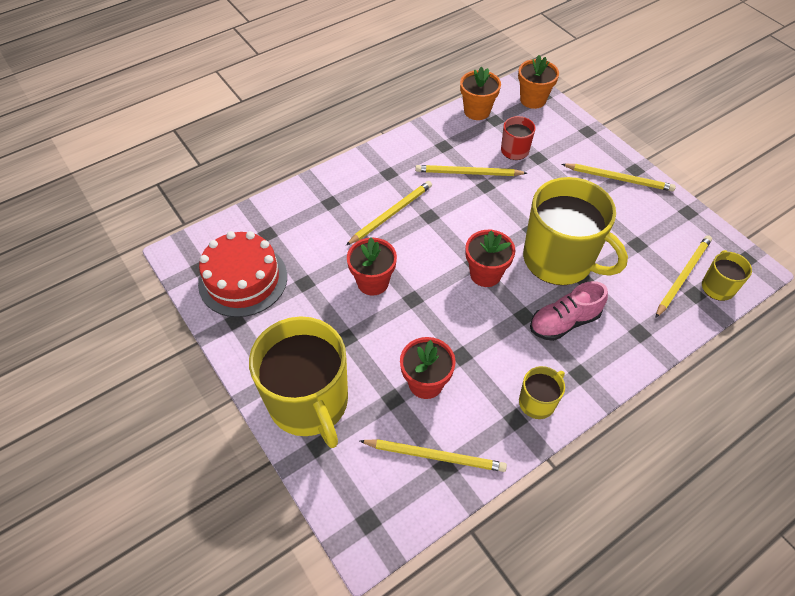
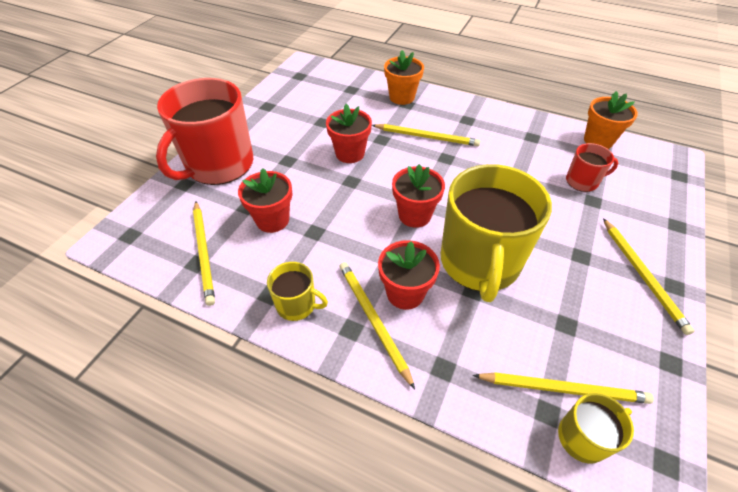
camera: 60 degrees right, 5 degrees down
(243, 280) = (303, 95): red cake -> none
(309, 402) = (219, 165): yellow mug -> red mug
(468, 173) = (518, 162): yellow pencil -> yellow pencil (373, 320)
(533, 100) = (663, 170): orange flower pot -> orange flower pot (402, 97)
(564, 322) = (405, 293): pink shoe -> red flower pot

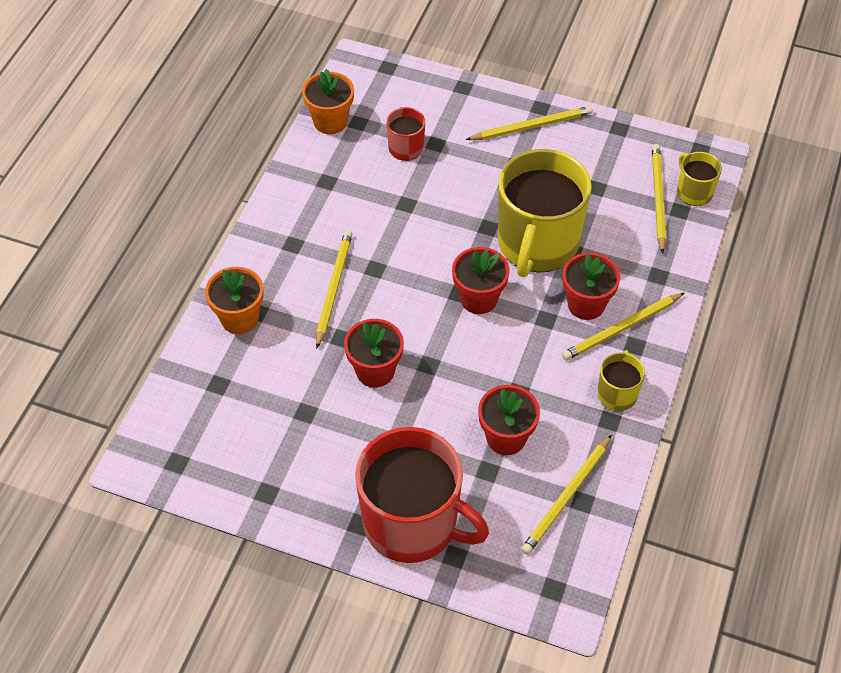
camera: 95 degrees left, 5 degrees up
(204, 252) = (566, 497): yellow pencil -> yellow pencil turned 150 degrees clockwise
(480, 262) = (537, 244): yellow mug -> yellow mug turned 105 degrees clockwise

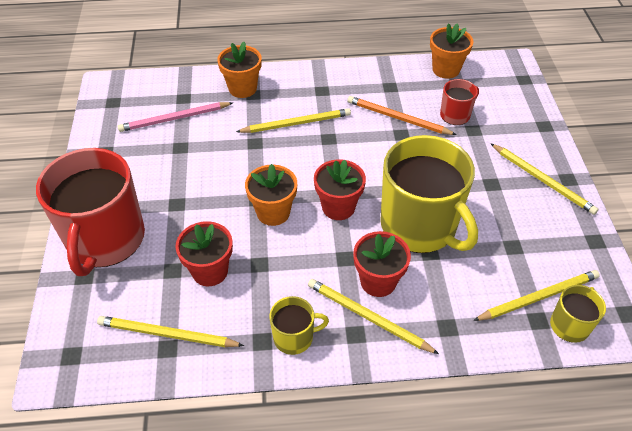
camera: 65 degrees right, 5 degrees down
(251, 404) = (174, 119): none -> pink pencil
(375, 371) = (234, 171): red flower pot -> none
(380, 196) = (397, 118): none -> orange pencil
(456, 357) = (273, 212): none -> orange flower pot
(537, 244) = (420, 226): yellow mug -> yellow mug turned 120 degrees counterclockwise

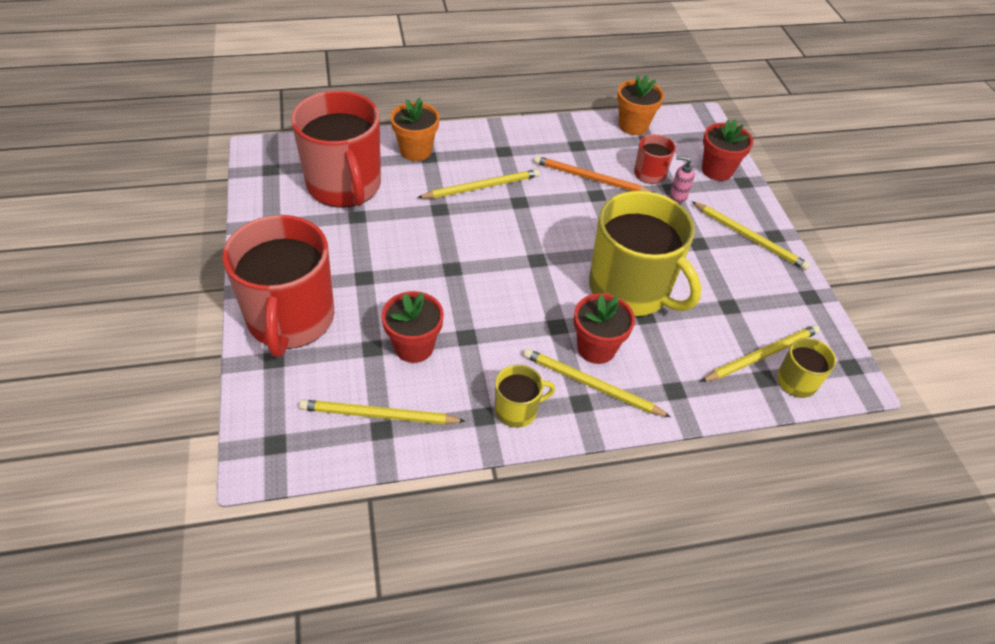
camera: 10 degrees left, 0 degrees up
(174, 119) = (344, 185): pink pencil -> red mug
(273, 212) = (472, 282): orange flower pot -> none
(338, 207) = (542, 273): red flower pot -> red flower pot (717, 170)
(478, 137) = (677, 196): none -> pink soap dispenser

